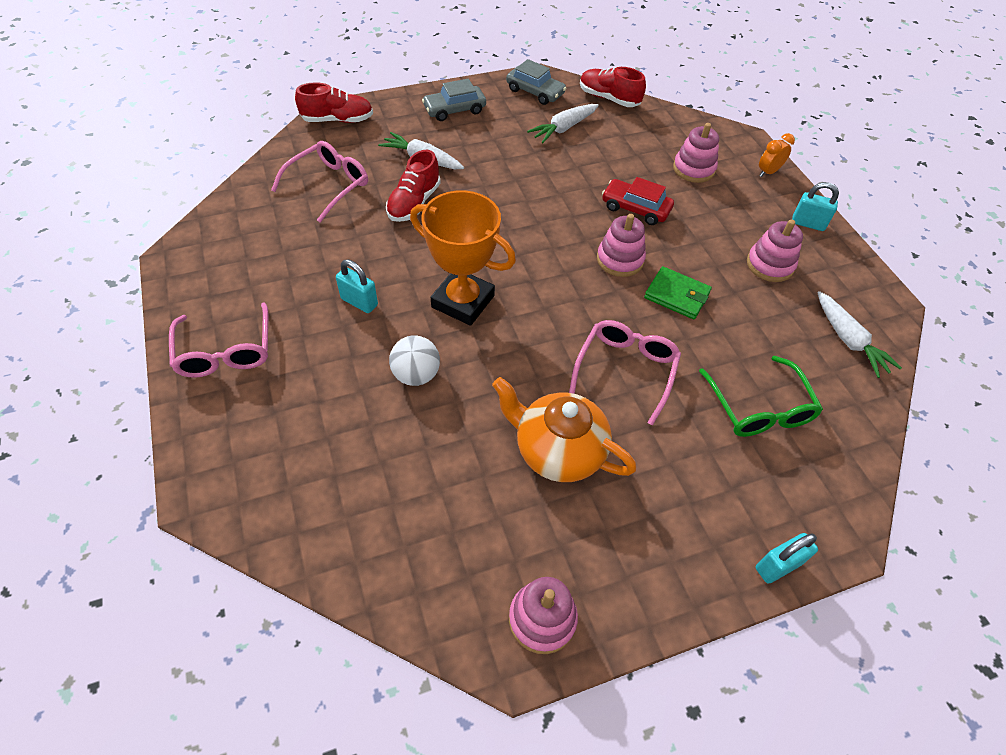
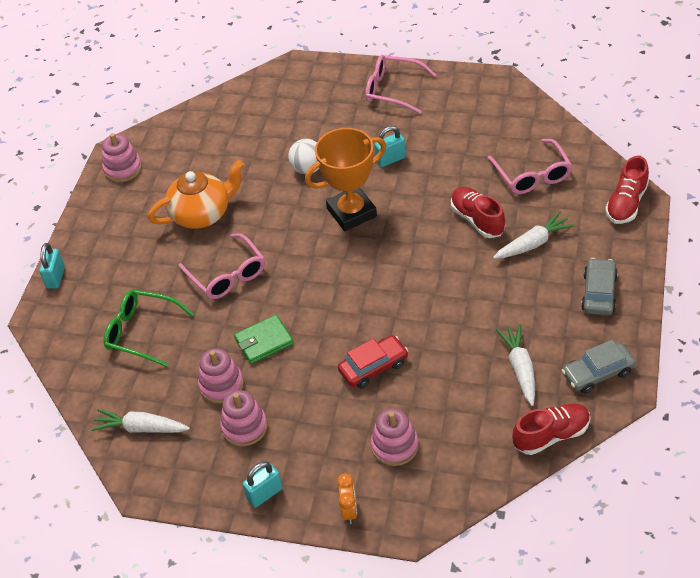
camera: 130 degrees right, 5 degrees down
(620, 260) = (324, 324): pink stacking toy -> pink stacking toy (221, 385)

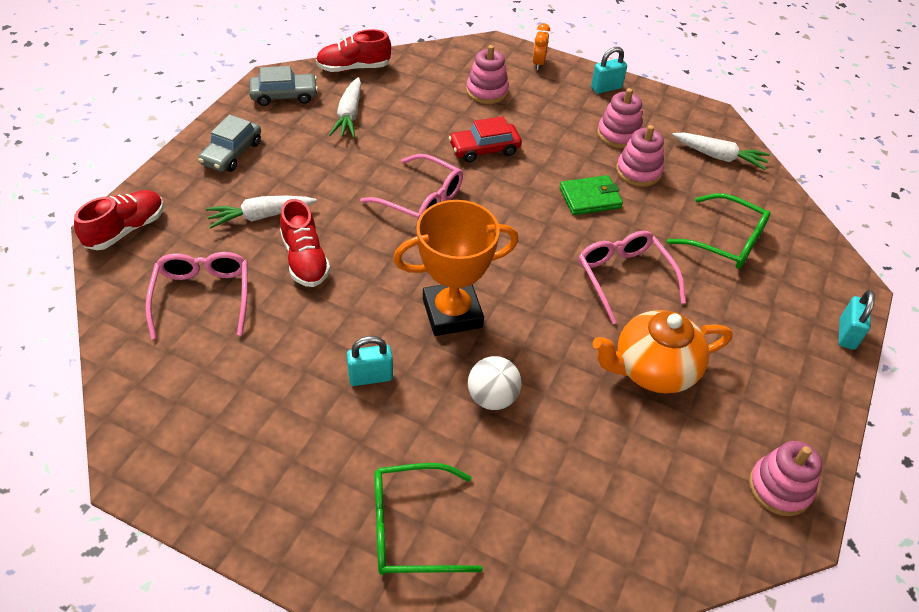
camera: 175 degrees left, 0 degrees up
(334, 97) = (411, 528): none -> green glasses
(393, 90) = (309, 511): pink glasses -> pink glasses (421, 200)

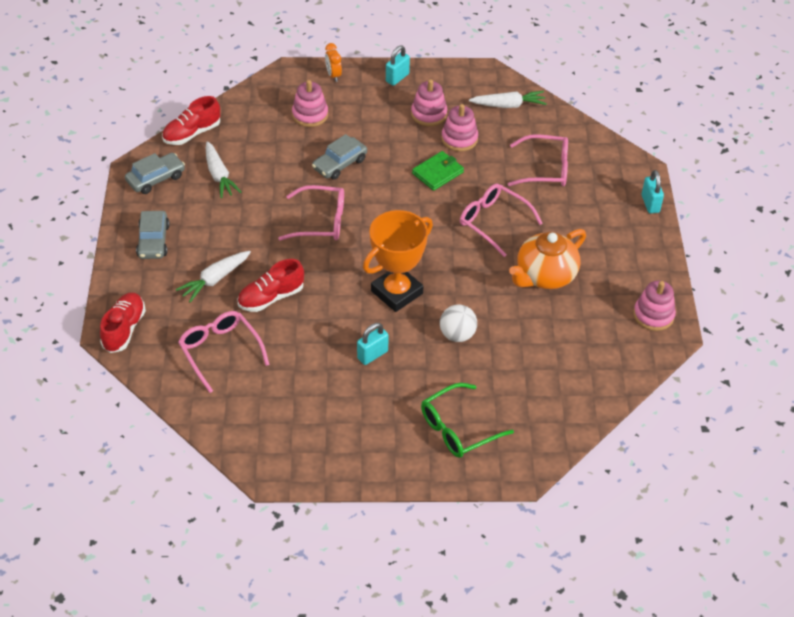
camera: 25 degrees left, 0 degrees up
(305, 260) = (271, 297): red shoe -> red shoe turned 105 degrees clockwise
(484, 149) = (340, 164): red car -> grey car
(725, 241) = (545, 169): green glasses -> pink glasses

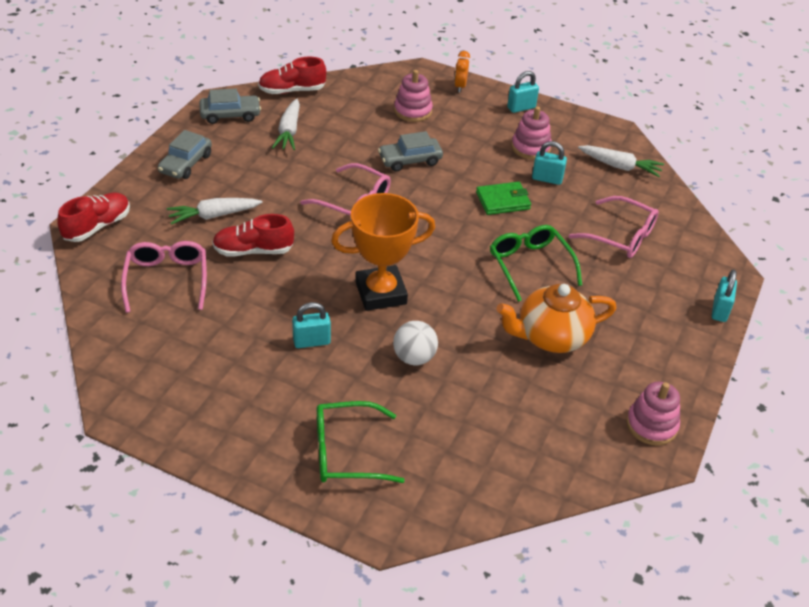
camera: 25 degrees right, 5 degrees down
(459, 139) = (547, 179): pink stacking toy -> turquoise padlock
(493, 222) = (530, 265): pink glasses -> green glasses

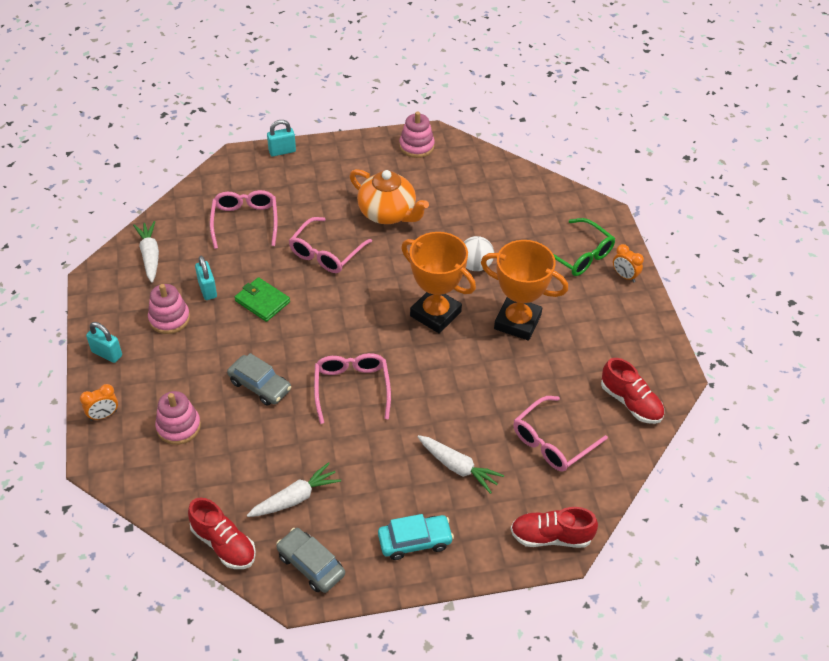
camera: 125 degrees left, 5 degrees up
(186, 163) = (415, 541): grey car -> turquoise car
(253, 250) = (469, 412): red shoe -> red shoe (630, 402)
(277, 471) = (624, 276): none -> orange clock
(311, 341) = (517, 322): turquoise padlock -> orange trophy
(530, 265) = (326, 253): green glasses -> pink glasses

